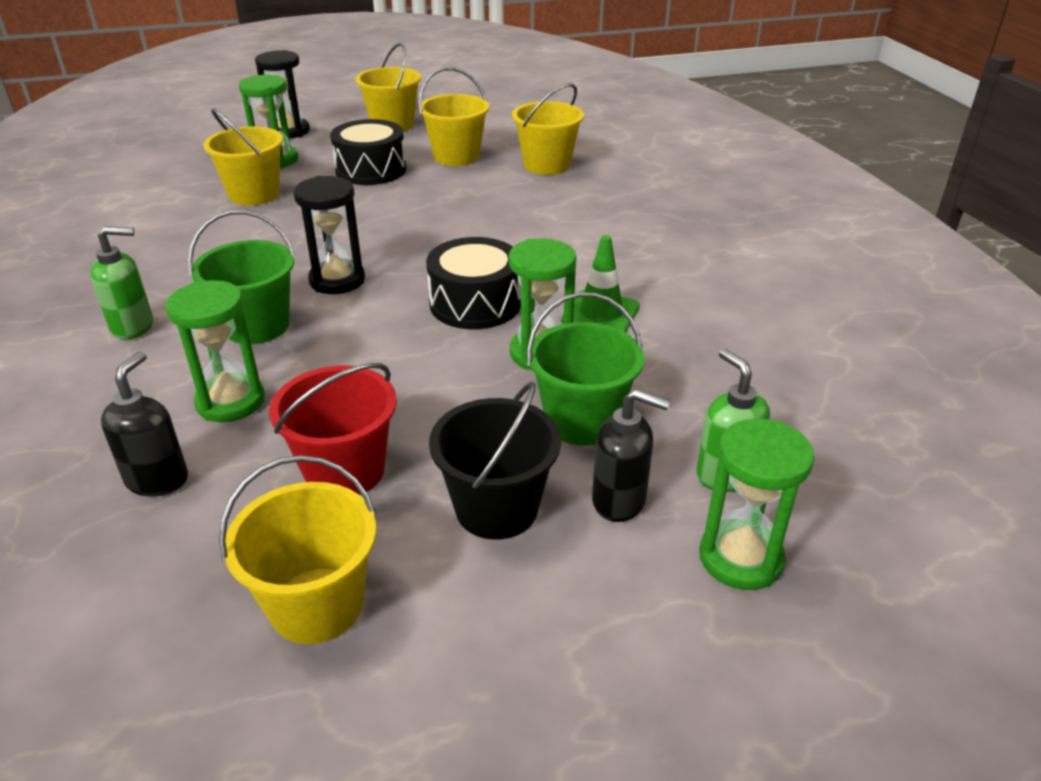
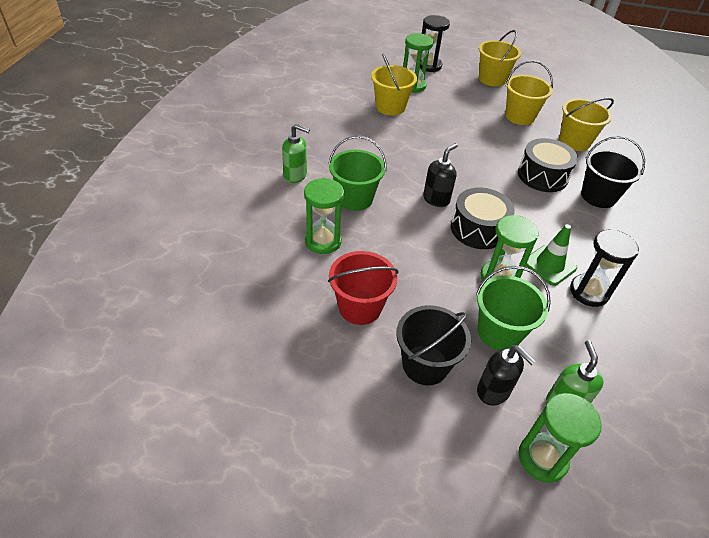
camera: 25 degrees right, 10 degrees up
(158, 479) = (272, 273): black soap dispenser -> black soap dispenser (436, 199)
(317, 605) = (314, 376): yellow bucket -> none
(337, 280) = (409, 184): black hourglass -> black hourglass (589, 292)
(371, 170) = (463, 110): black drum -> black drum (542, 176)
(615, 215) = (598, 196): none -> black bucket

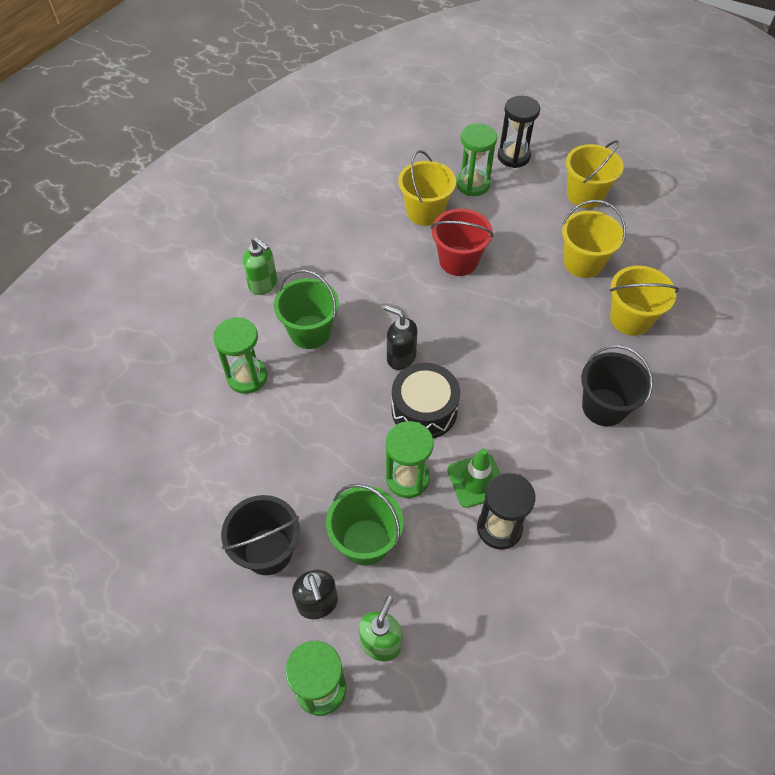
camera: 25 degrees right, 10 degrees up
(360, 307) = (241, 466): red bucket -> red bucket (458, 261)
(436, 199) = (400, 357): black soap dispenser -> black soap dispenser turned 120 degrees counterclockwise
(542, 176) = (552, 359): black drum -> none

